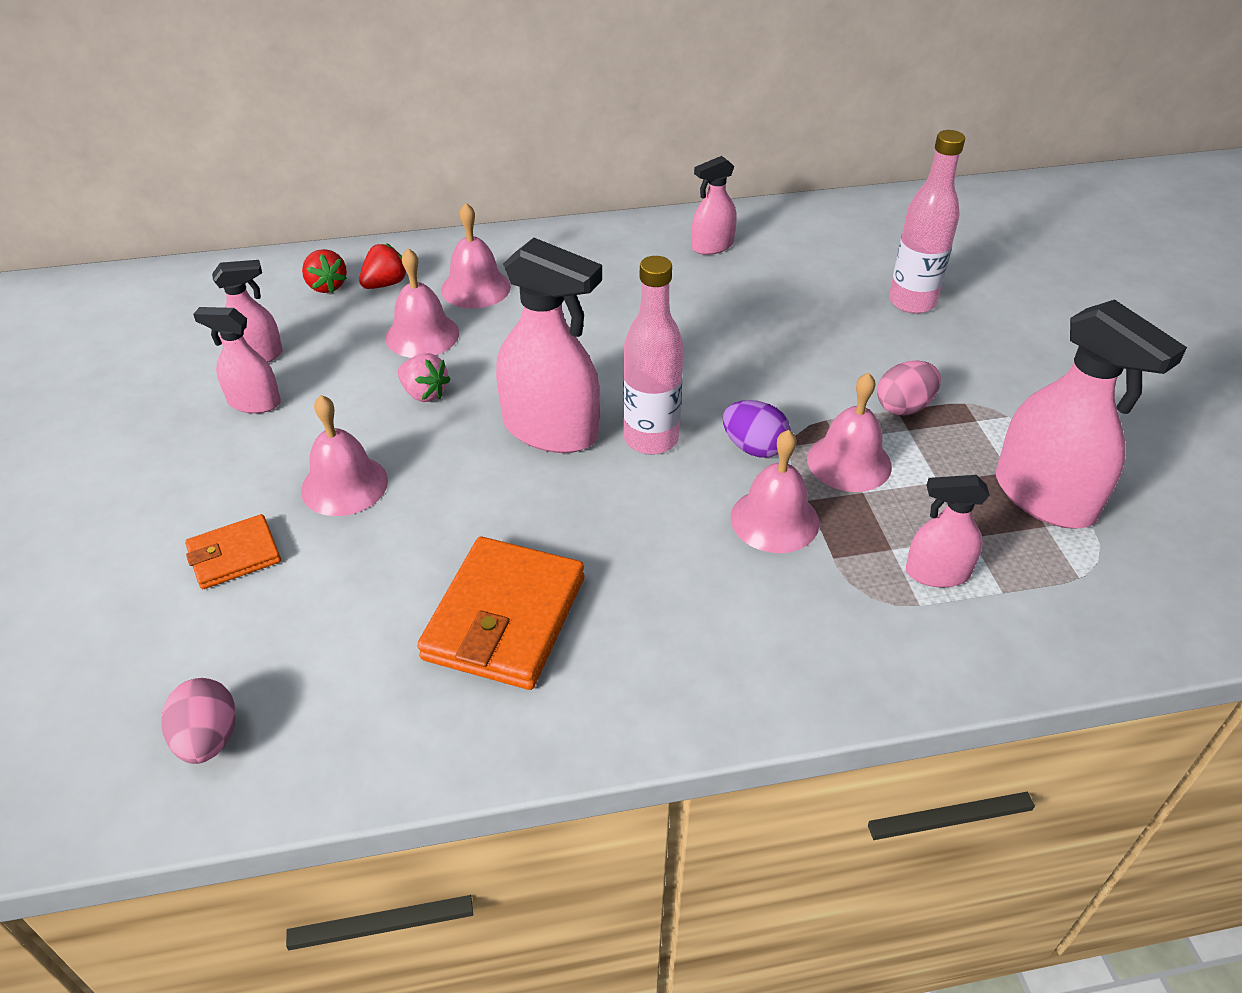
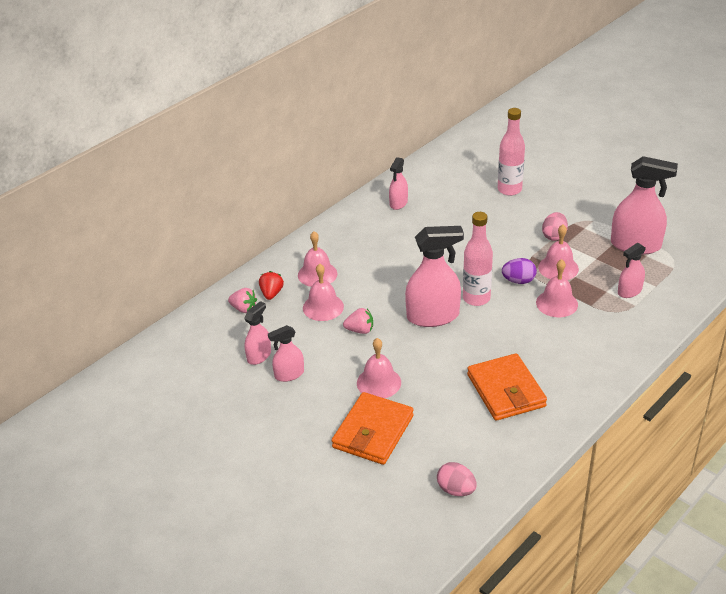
camera: 35 degrees left, 5 degrees down
(234, 555) = (373, 432): orange wallet -> orange wallet, size x1.79
(326, 286) = (244, 309): red strawberry -> pink strawberry

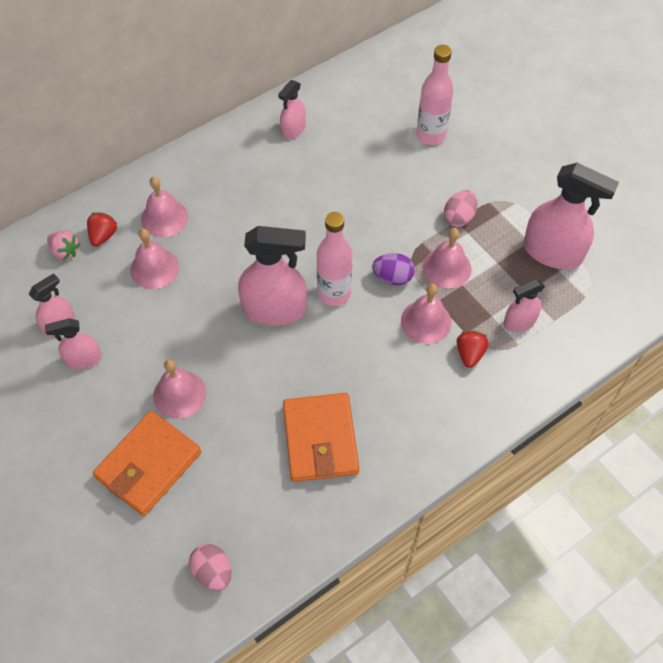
camera: 10 degrees right, 20 degrees up
(360, 330) = (184, 312): pink strawberry -> none
(600, 317) = (470, 354): none -> red strawberry

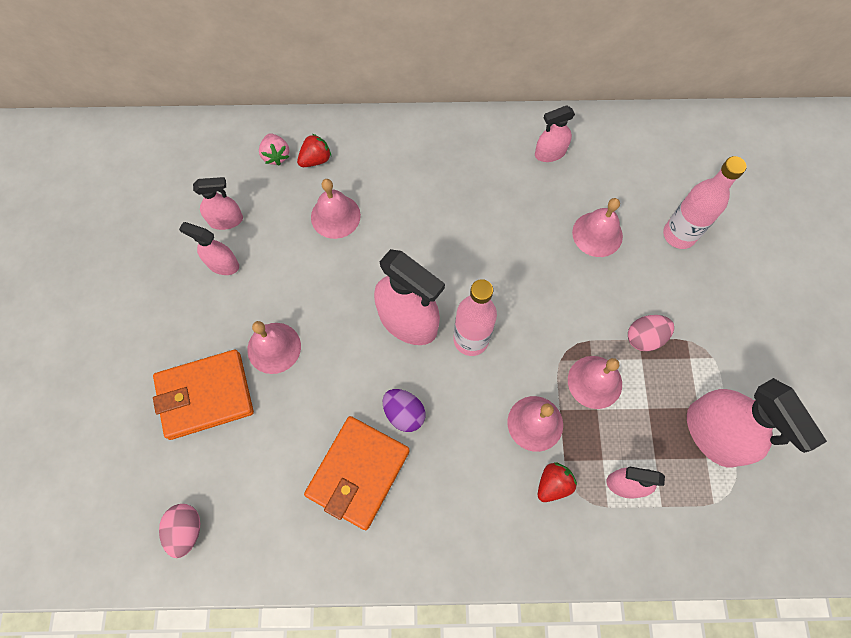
camera: 35 degrees right, 10 degrees up
(164, 218) = (376, 173): pink bell -> pink bell (597, 234)
(392, 277) = (536, 358): purple egg -> purple egg (404, 413)

